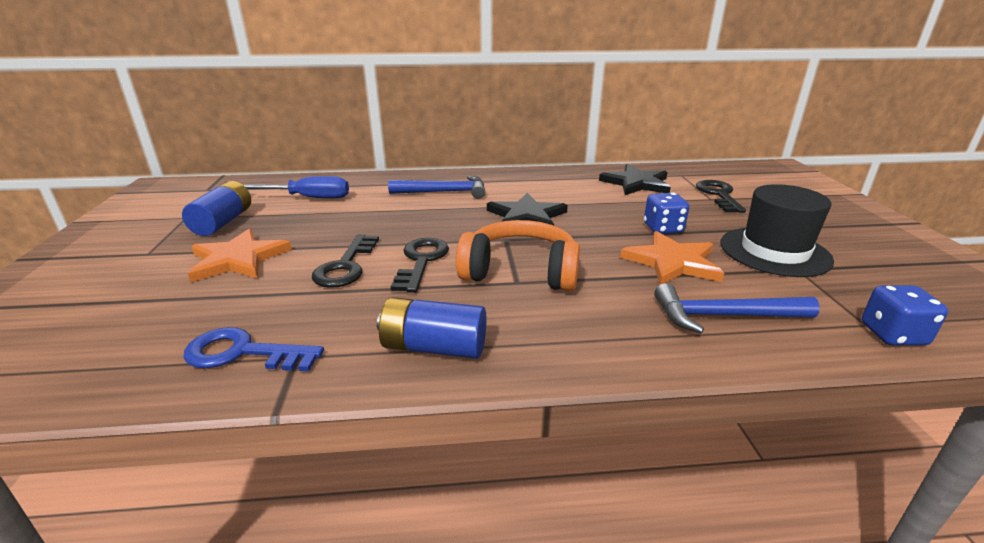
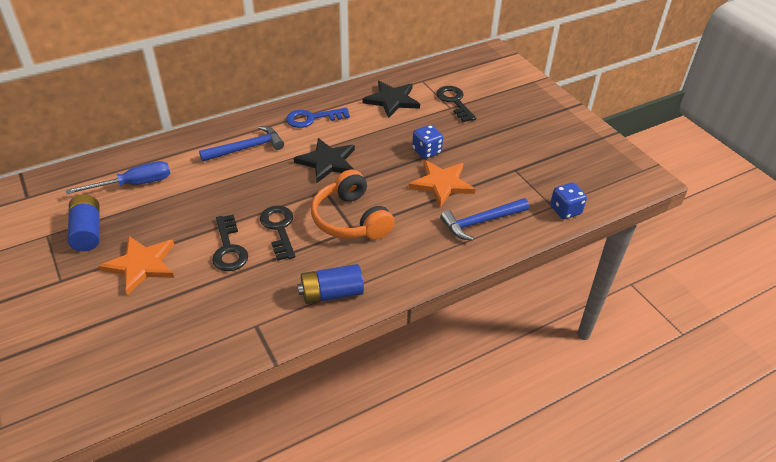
camera: 25 degrees left, 15 degrees up
(244, 353) = (221, 333): blue key -> blue key (312, 118)
(520, 271) = (351, 219): orange headphones -> orange headphones turned 105 degrees counterclockwise
(774, 251) = (500, 157): black hat -> none

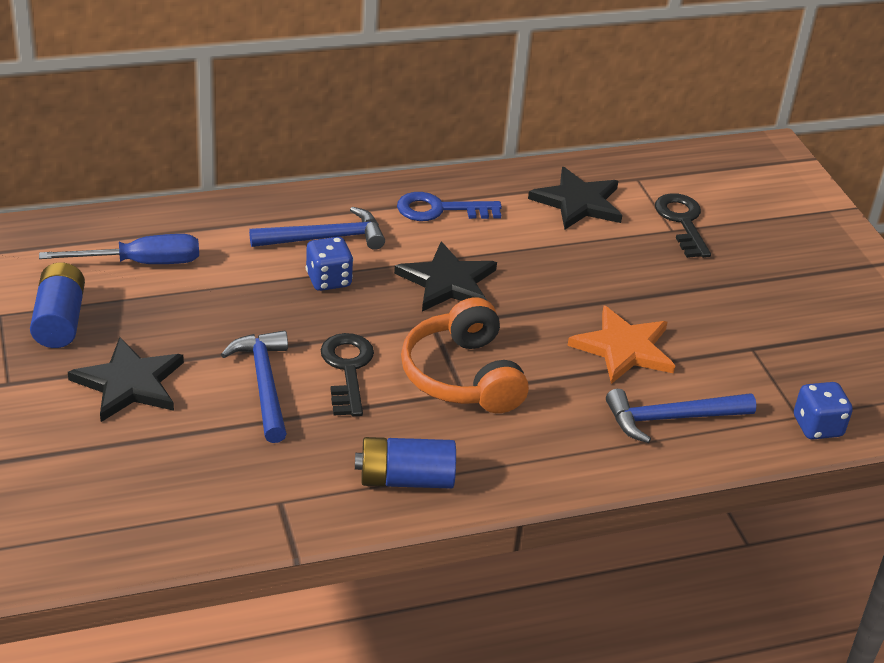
camera: 10 degrees right, 5 degrees down
(141, 265) = (129, 383): orange star -> black star
(229, 248) = (264, 383): black key -> blue hammer
(426, 151) = (613, 293): blue dice -> blue dice (328, 280)

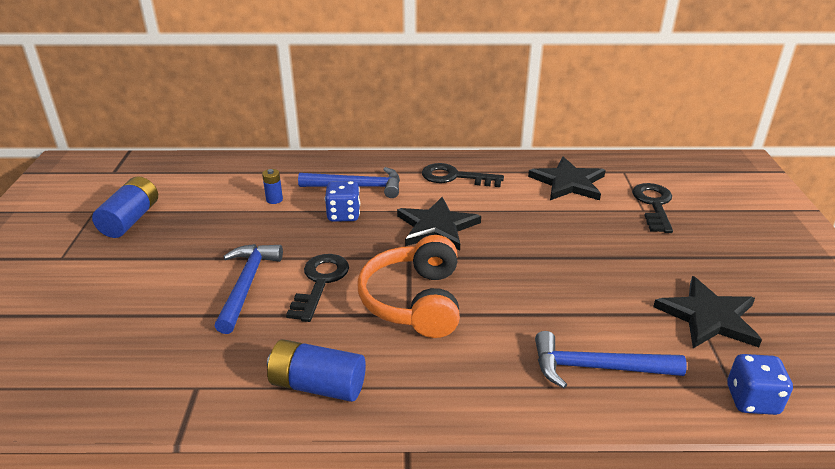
camera: 20 degrees right, 5 degrees down
(129, 383) = (146, 270): black star -> black star (708, 317)
(141, 263) = (215, 189): blue screwdriver -> none
(229, 269) = (274, 199): none -> blue battery
(440, 210) = (455, 177): blue key -> black key
(623, 348) = (569, 297): orange star -> none

